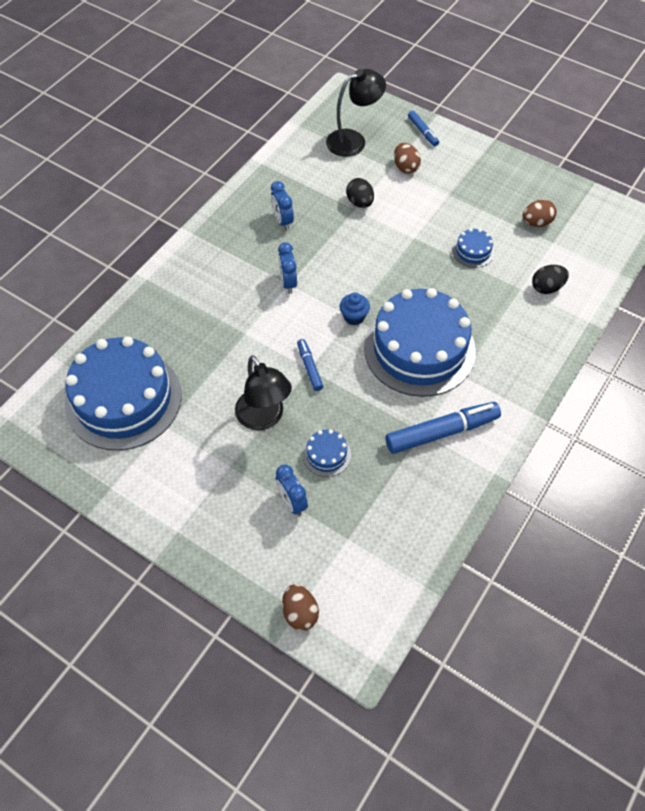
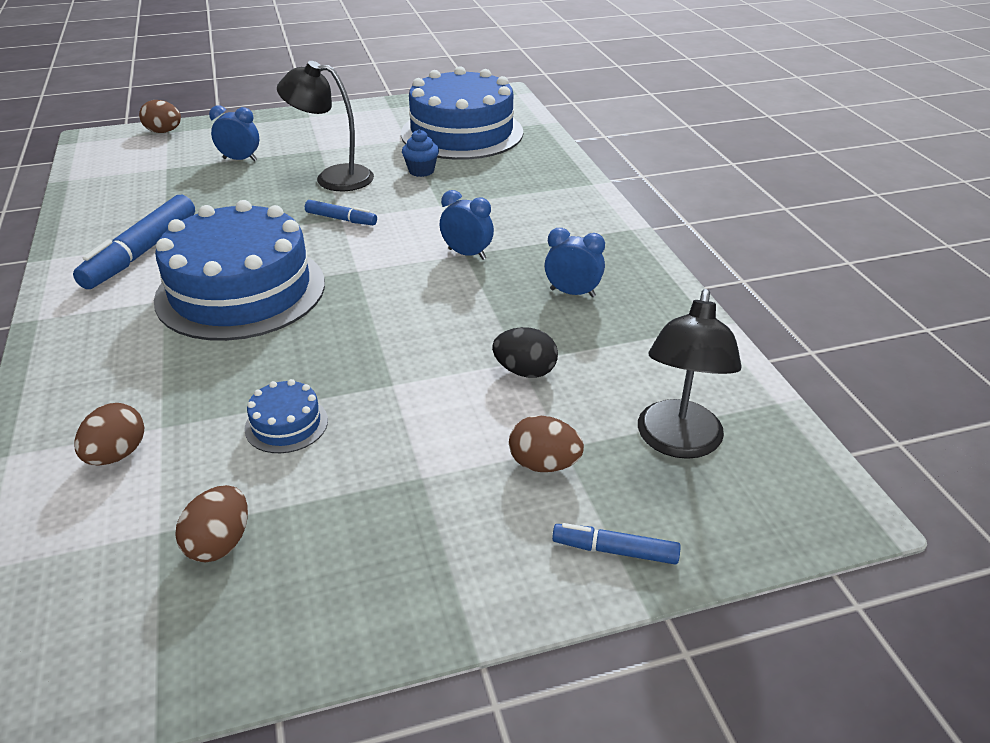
camera: 130 degrees right, 20 degrees down
(326, 455) = (245, 189): blue cake -> none
(354, 317) = (353, 271): blue cupcake -> blue cupcake (421, 171)
(547, 287) = (117, 454): black egg -> brown egg

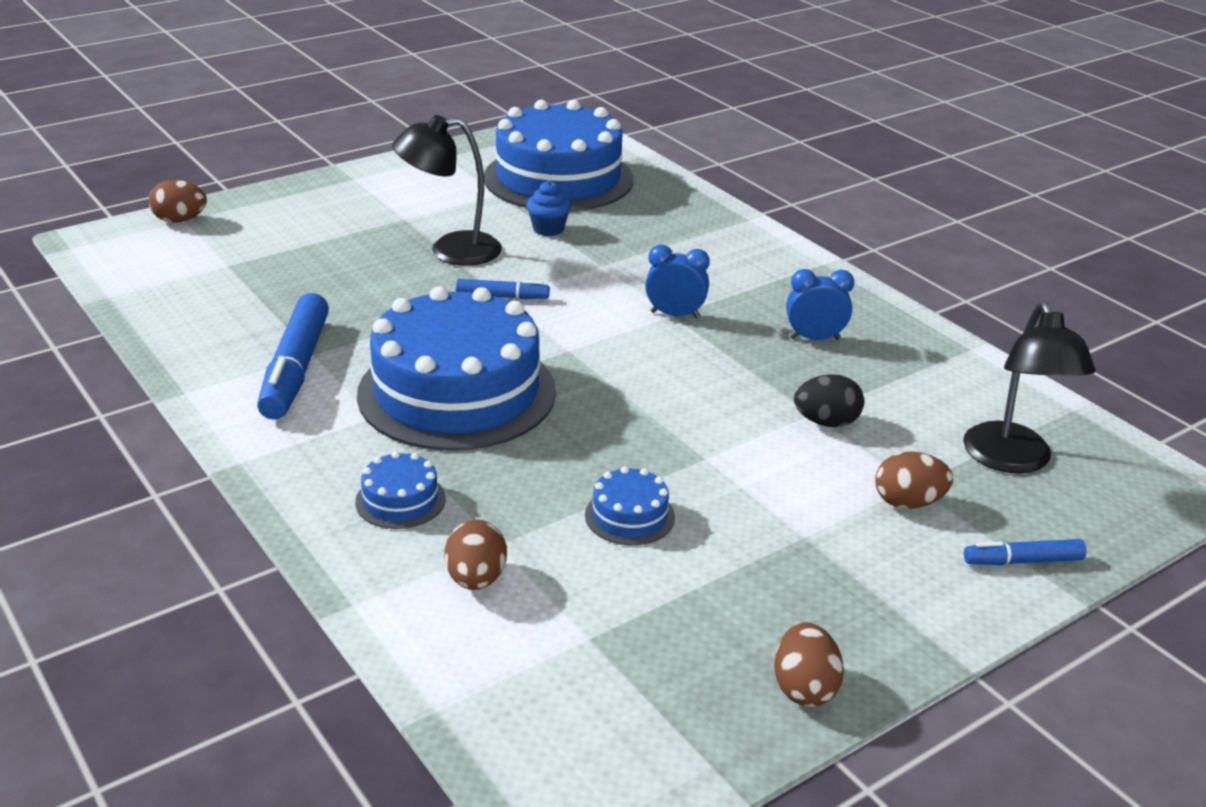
camera: 20 degrees left, 5 degrees down
(121, 373) = (400, 500): none -> blue cake
(220, 543) = (660, 634): brown egg -> brown egg (804, 688)
(240, 159) = (315, 243): blue clock -> none

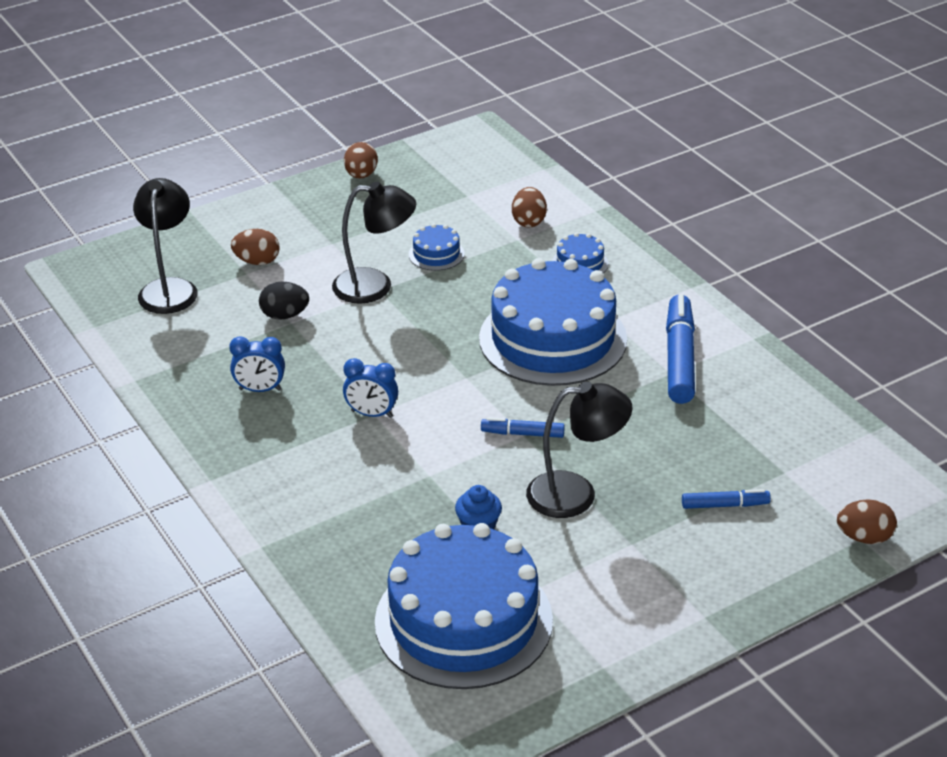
camera: 175 degrees left, 5 degrees up
(713, 463) = (375, 286): none -> black lamp
(1022, 561) = (208, 230): blue marker -> blue marker (725, 505)

